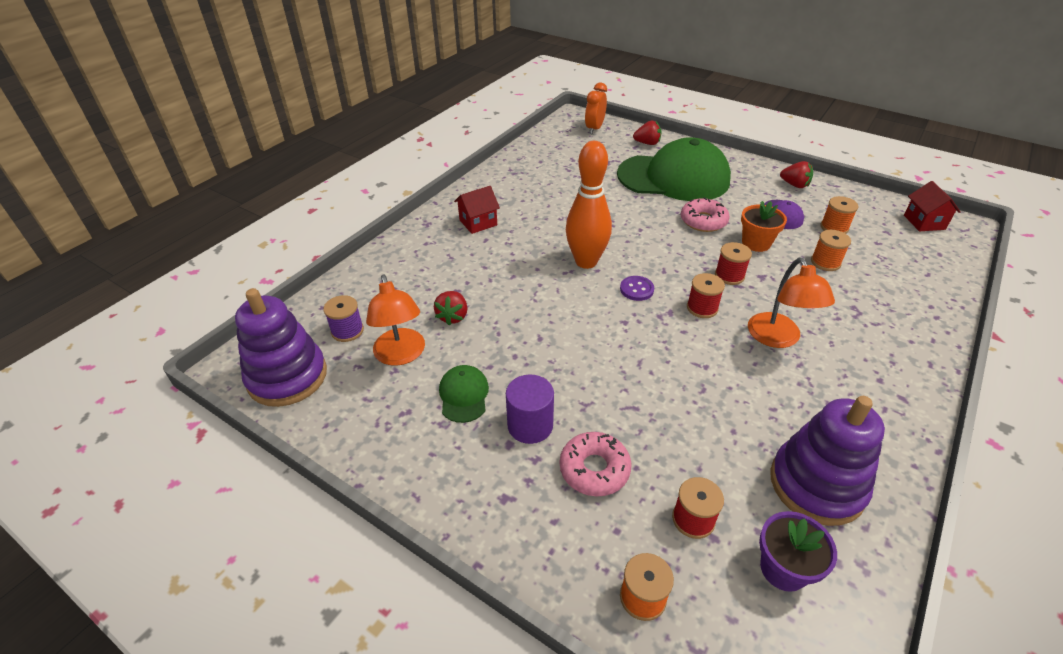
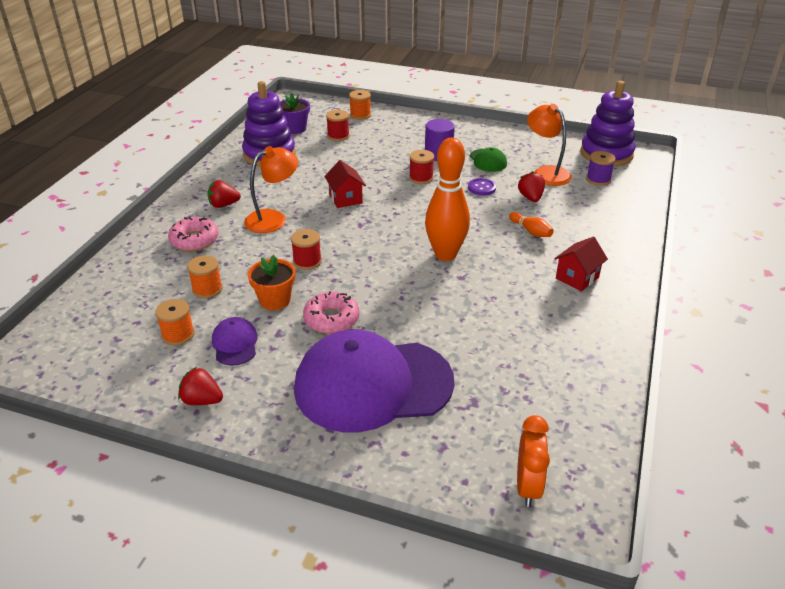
camera: 165 degrees right, 5 degrees down
(485, 273) = (531, 231): none -> orange bowling pin
(594, 469) = (394, 144): pink donut -> pink donut (194, 240)
(636, 289) = (391, 237): purple button -> purple button (481, 188)
(647, 143) = (425, 460): red strawberry -> red strawberry (223, 205)
(673, 178) = (373, 385): green cap -> purple cap
(702, 308) = (333, 231): red spool -> red spool (421, 178)
(778, 338) = (273, 218): orange lamp -> orange lamp turned 75 degrees clockwise
(924, 222) = (59, 361): red house -> red house (345, 199)

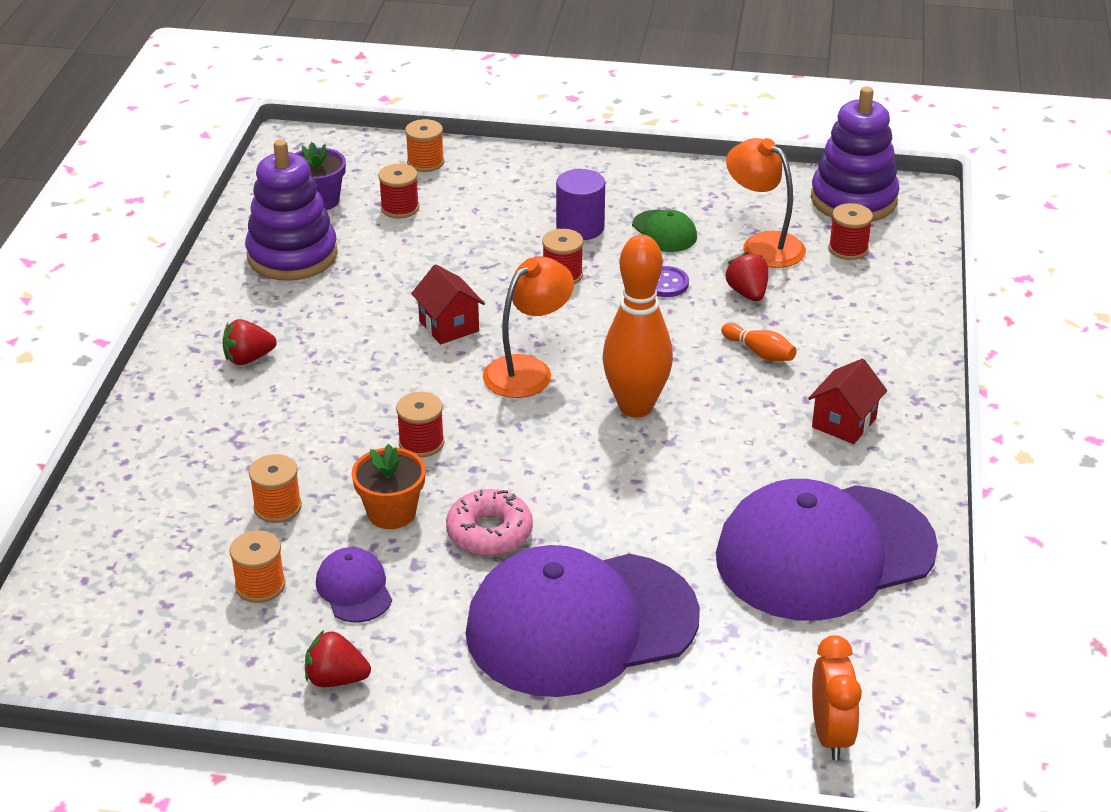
camera: 10 degrees left, 0 degrees up
(194, 240) = (224, 426): pink donut -> none
(273, 218) = (341, 374): orange lamp -> orange lamp (528, 370)
(548, 358) = (824, 553): none -> purple cap
(598, 179) = (848, 249): purple spool -> red spool

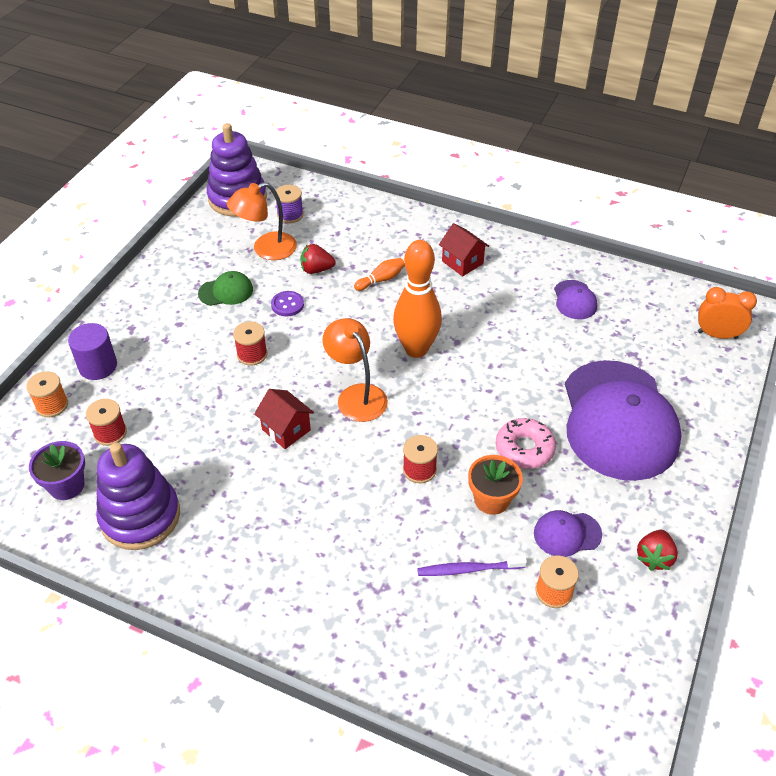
camera: 75 degrees left, 10 degrees up
(248, 358) = (275, 566): red strawberry -> none
(277, 507) = (469, 569): orange spool -> purple toothbrush
(449, 326) = (286, 430): red house -> red house turned 60 degrees clockwise
(580, 227) = (197, 333): purple cylinder -> purple cylinder (98, 366)
(824, 553) = (575, 300): purple cap -> purple cap, size x0.41
(848, 249) = (290, 215): red spool -> purple spool

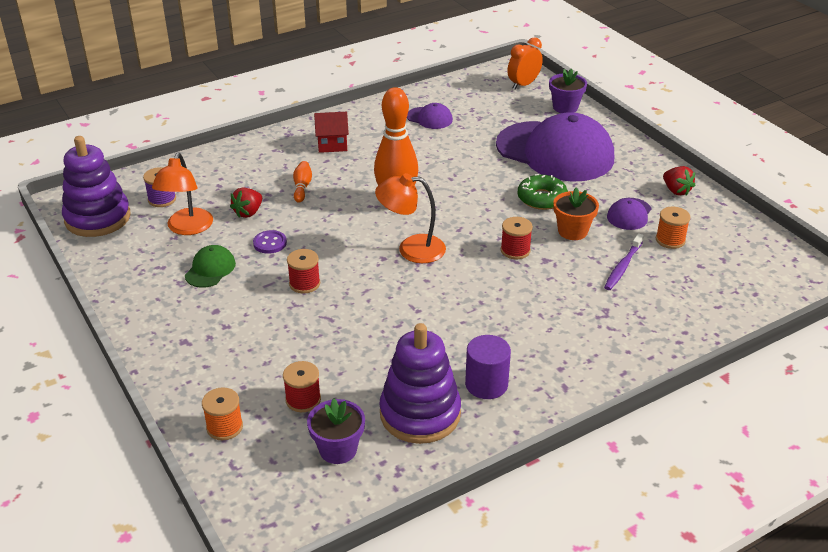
camera: 55 degrees left, 10 degrees down
(98, 366) = (209, 379): purple cylinder -> purple cylinder (486, 384)
(286, 430) = (409, 298): red house -> none
(524, 449) = (542, 198): pink donut -> green donut
(713, 388) = (565, 107): none -> purple flower pot

